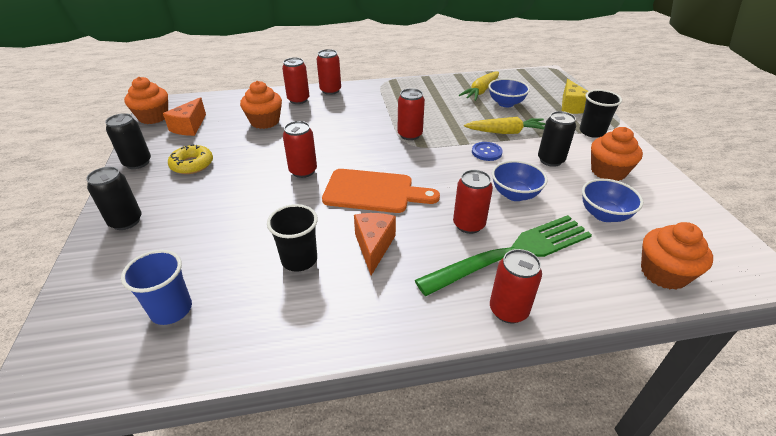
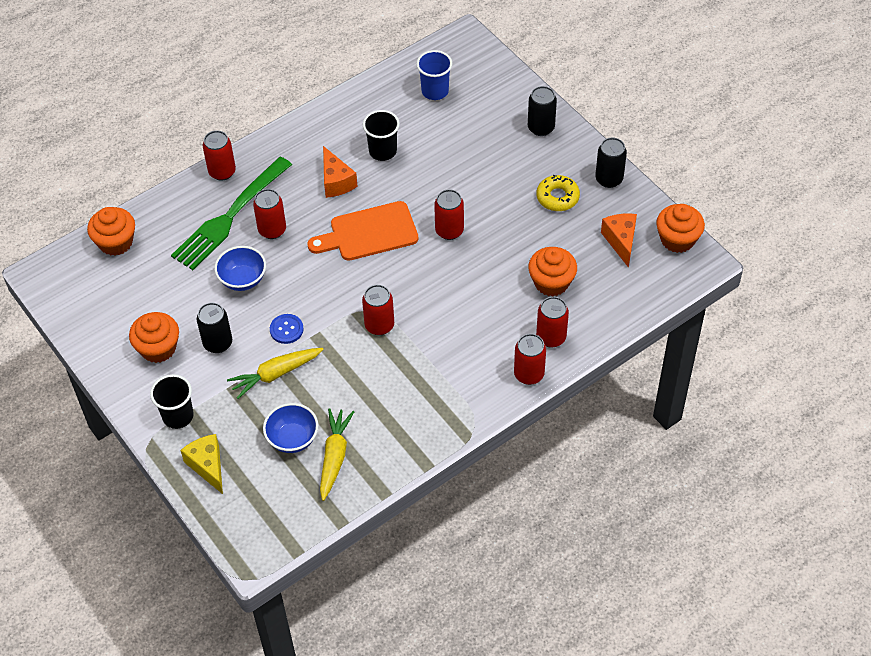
camera: 155 degrees right, 15 degrees up
(604, 215) = (161, 286): blue bowl -> none

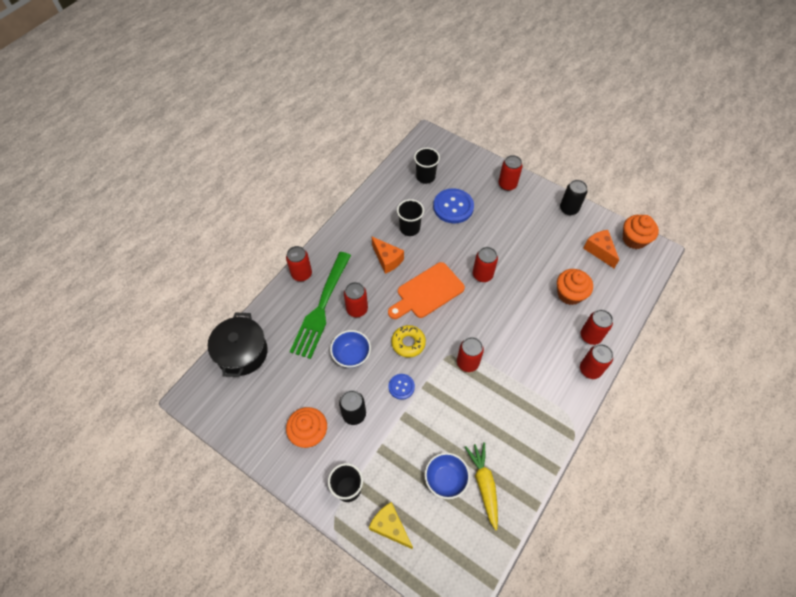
camera: 20 degrees left, 5 degrees up
(116, 242) = (242, 352): orange cupcake -> black pot
(276, 374) = (409, 427): yellow carrot -> none
(435, 91) = (425, 177): blue cup -> black cup
(453, 138) = (453, 207): none -> blue button
(541, 128) = (507, 185): black can -> red can
(557, 197) = (542, 230): yellow donut -> yellow donut (408, 343)

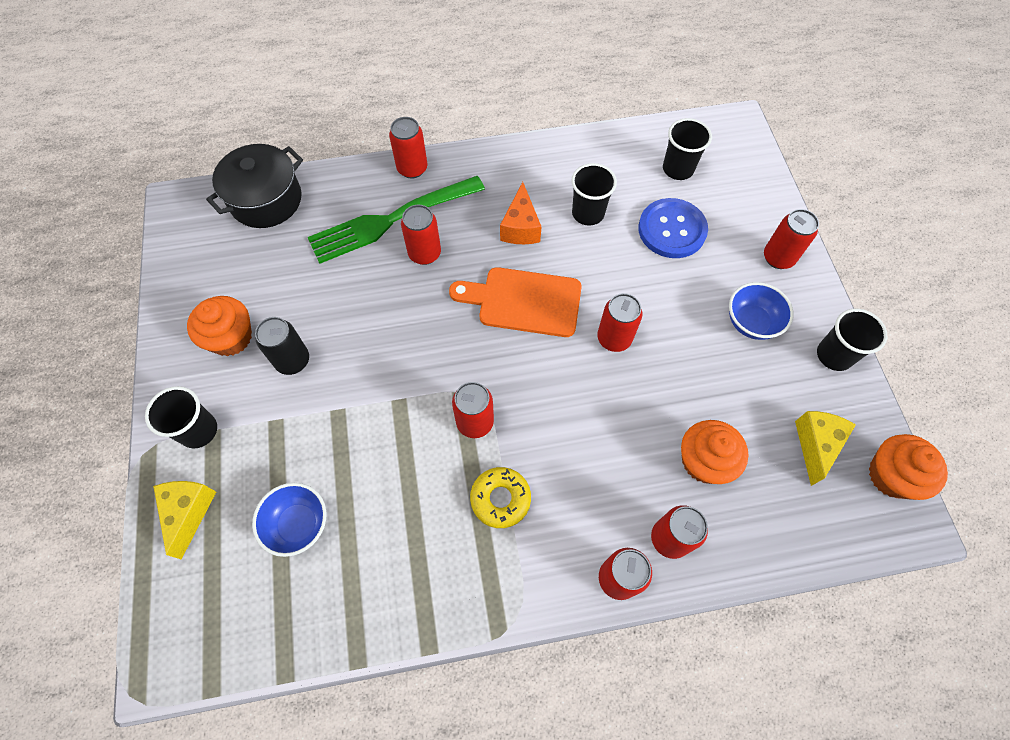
camera: 45 degrees right, 5 degrees up
(351, 355) = (362, 297): blue bowl -> blue bowl (751, 322)
(401, 387) = (372, 378): blue button -> none
(408, 343) = (435, 338): yellow donut -> yellow donut (500, 499)
(484, 485) = (330, 575): yellow carrot -> none
(568, 209) = (834, 355): black can -> black cup
(599, 251) = (816, 445): orange cheese -> yellow cheese

